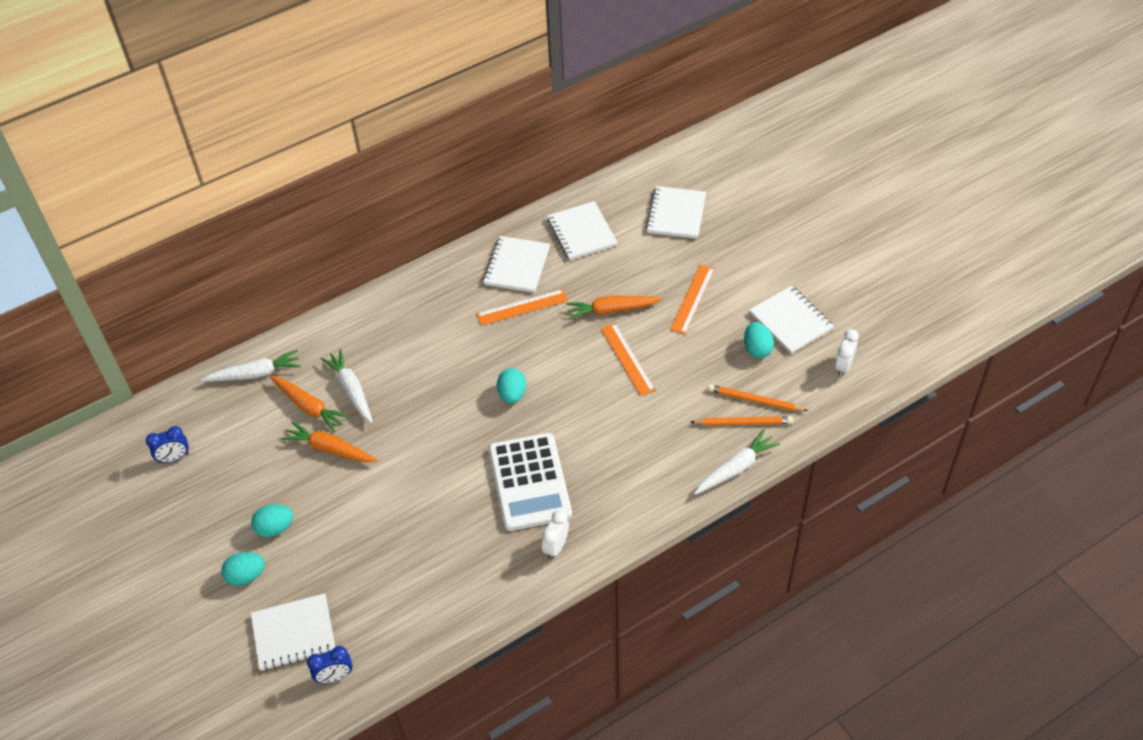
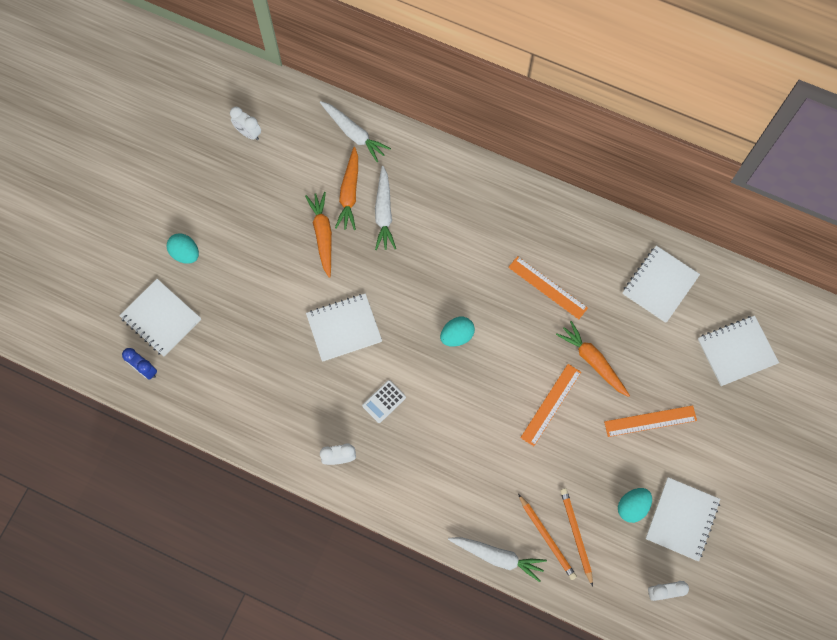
camera: 55 degrees right, 20 degrees up
(174, 458) = (248, 133): blue clock -> white clock
(275, 528) = (234, 245): turquoise egg -> none
(351, 390) = (384, 213): white carrot -> white carrot turned 150 degrees clockwise
(517, 266) = (587, 255): white notebook -> white notebook (344, 328)
(529, 482) = (384, 401): white calculator -> white calculator, size x0.42

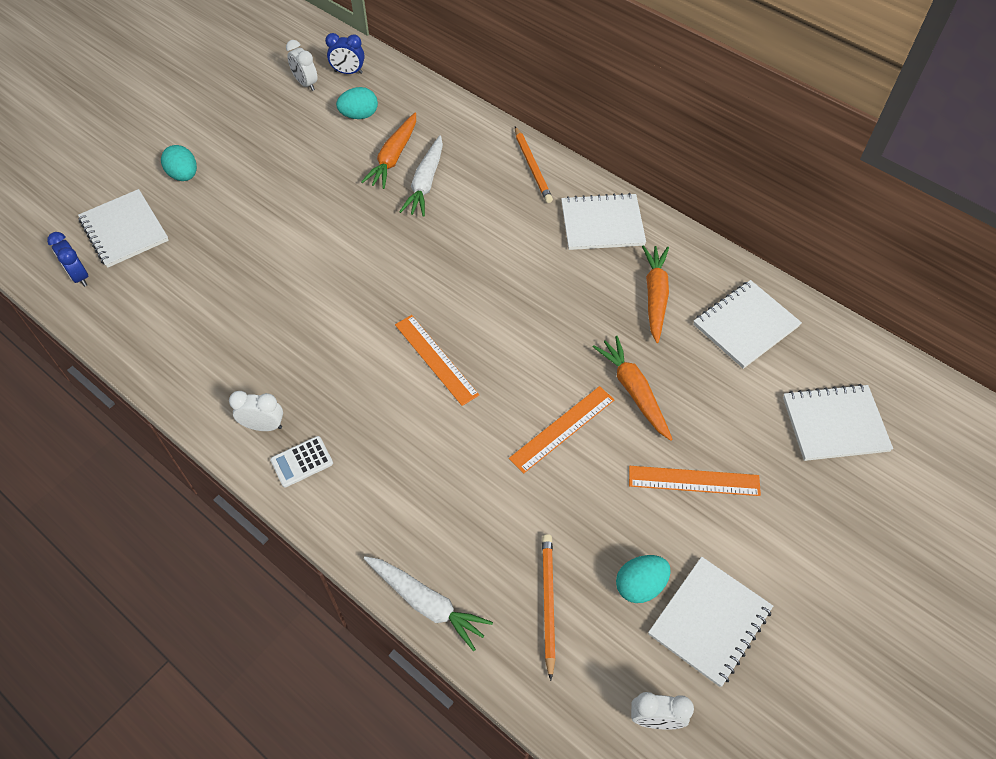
camera: 15 degrees right, 15 degrees down
(280, 112) = (348, 72): none -> blue clock
(323, 235) = (346, 189): orange carrot -> orange carrot (655, 296)
(344, 328) = (331, 285): white notebook -> white notebook (602, 224)
(354, 134) = (421, 105): white carrot -> none
(384, 401) = (347, 375): white calculator -> white calculator (302, 462)
(457, 335) = (466, 324): turquoise egg -> turquoise egg (359, 115)
(546, 538) = (504, 596): orange pencil -> orange pencil (532, 167)
(547, 287) = (598, 297): orange ruler -> orange ruler (436, 359)

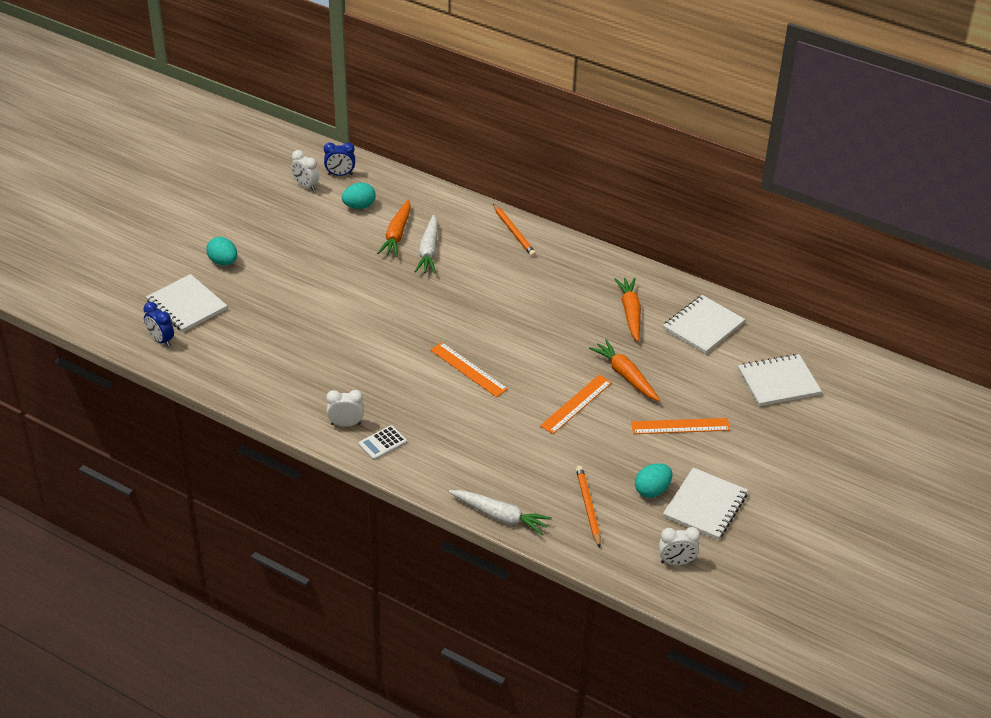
camera: 10 degrees left, 15 degrees down
(602, 224) = (579, 268): white notebook -> none

